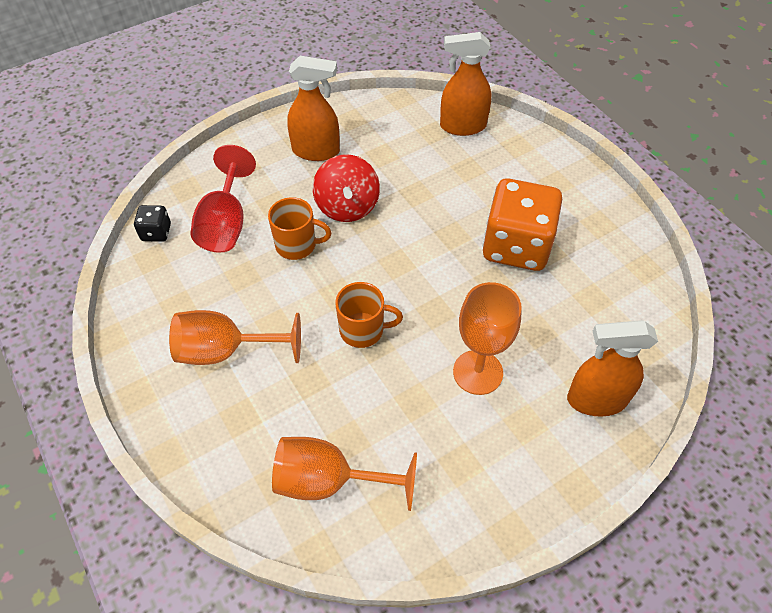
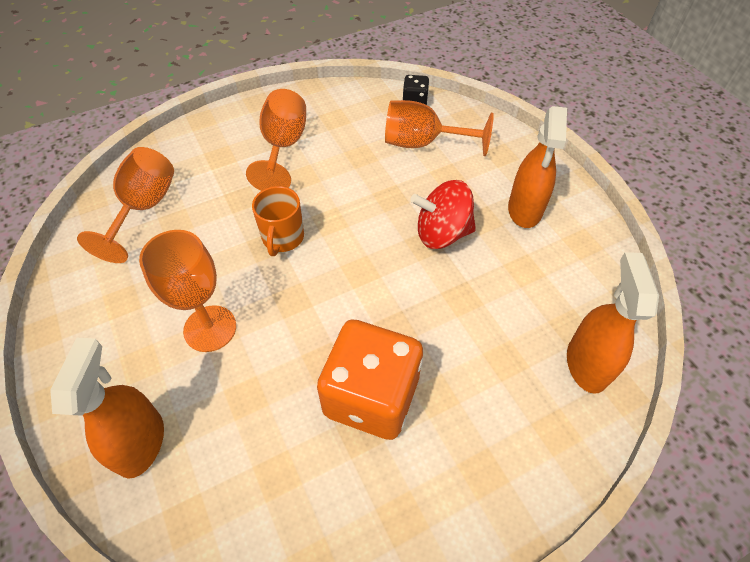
camera: 95 degrees right, 0 degrees up
(225, 223) = (422, 143): red goblet -> orange goblet
(297, 245) = (392, 192): orange mug -> none

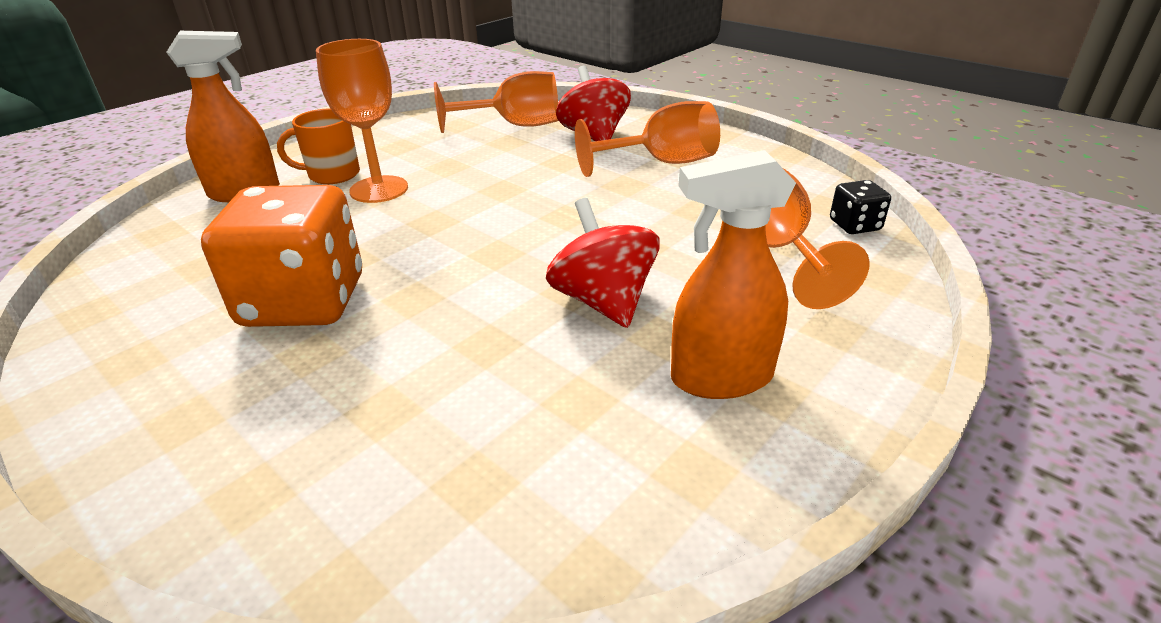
camera: 70 degrees right, 20 degrees down
(207, 166) = (594, 136): none -> red spinning top
(282, 238) = (520, 195): orange mug -> orange mug (332, 175)
(587, 364) = (394, 518): orange spray bottle -> none

